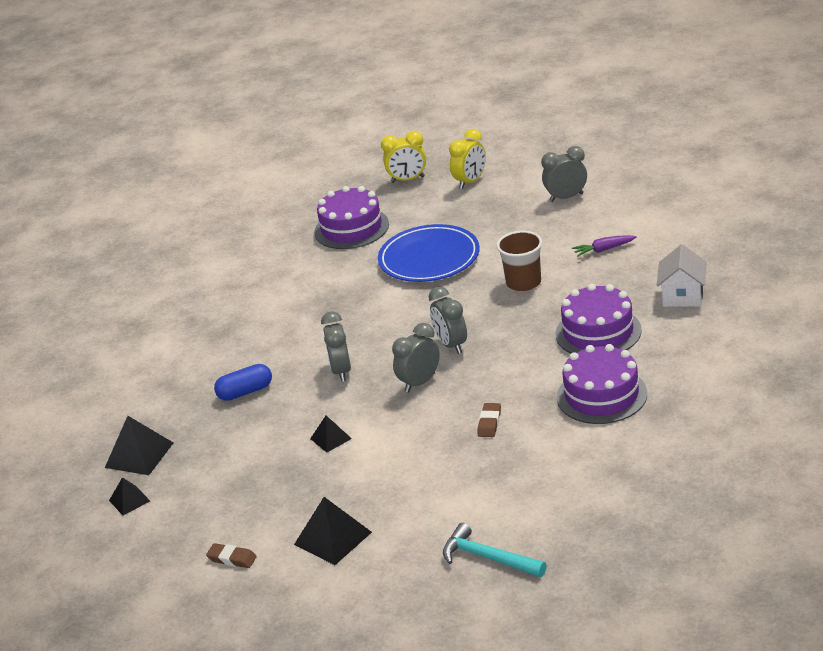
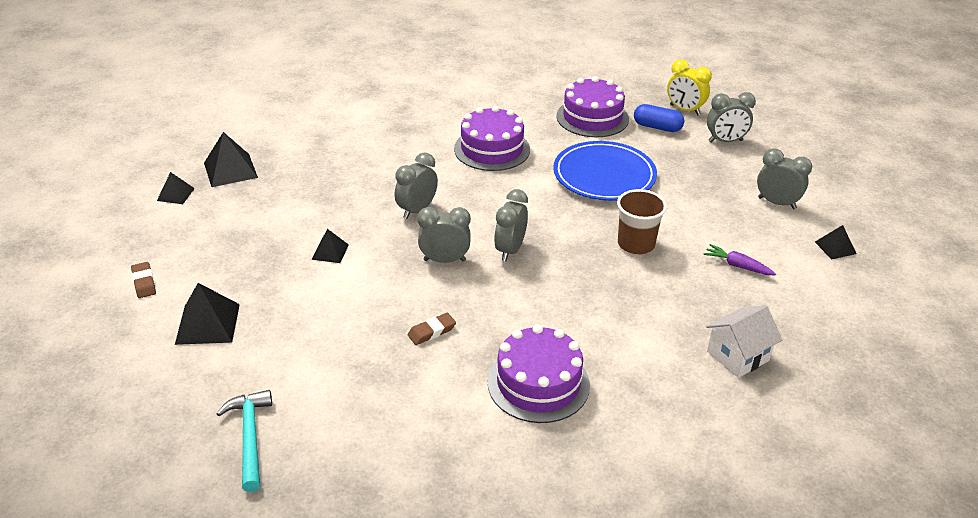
camera: 40 degrees right, 5 degrees up
(245, 392) = (346, 178): blue capsule -> blue capsule (657, 127)
(470, 182) = (725, 141): yellow clock -> grey clock
(598, 332) = (622, 329): purple cake -> purple cake (492, 149)
(640, 199) = (835, 247): none -> black pyramid

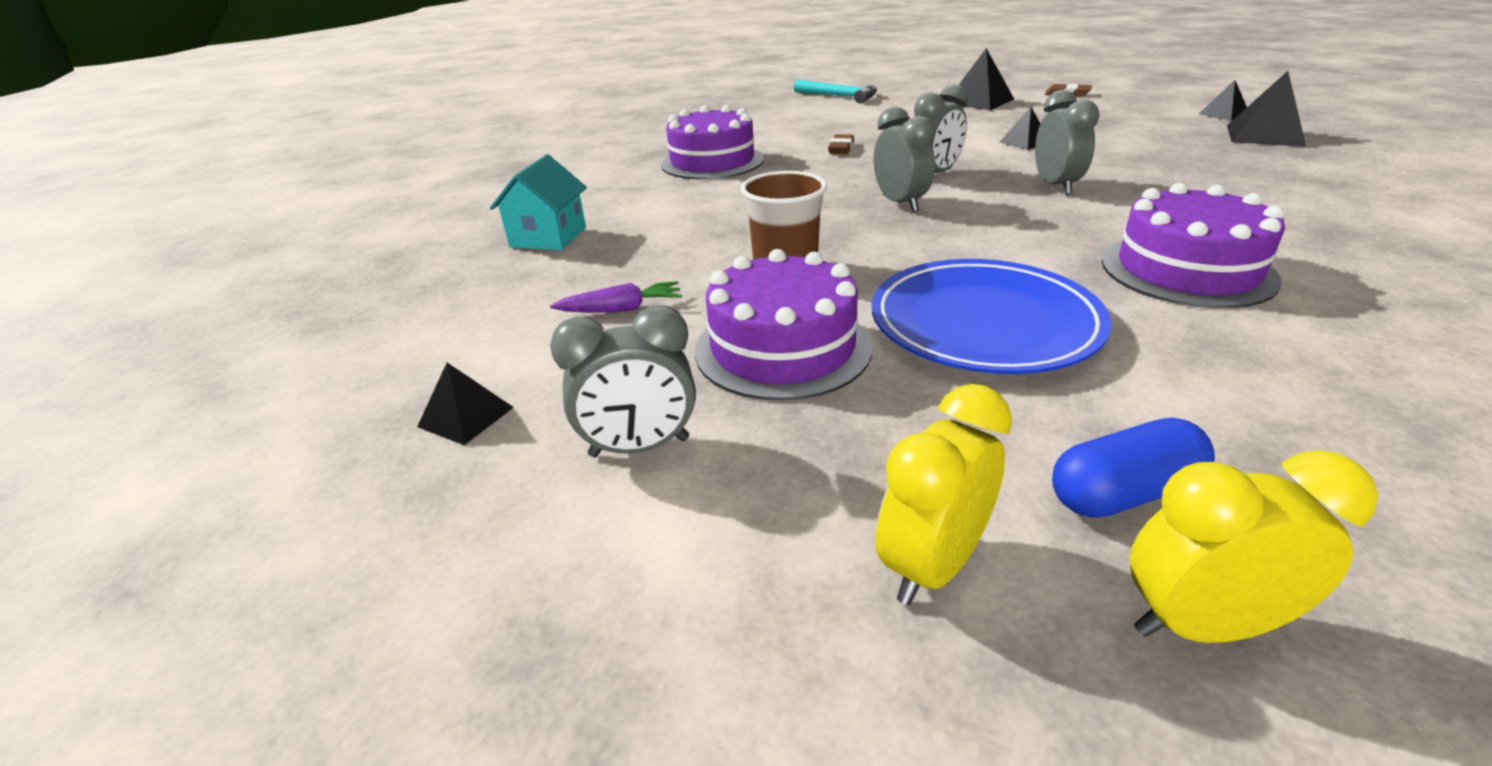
camera: 140 degrees right, 5 degrees down
(592, 117) = (1258, 422): purple cake -> purple cake (782, 348)
(725, 141) = (932, 565): grey clock -> yellow clock
(737, 356) = (548, 237): white house -> turquoise house

